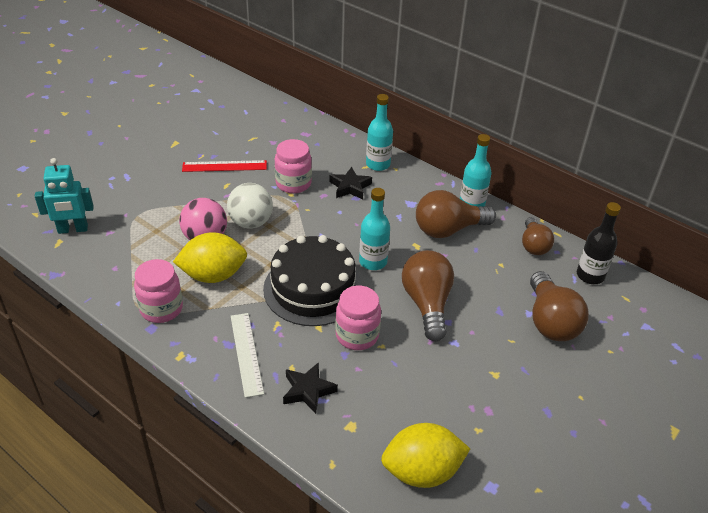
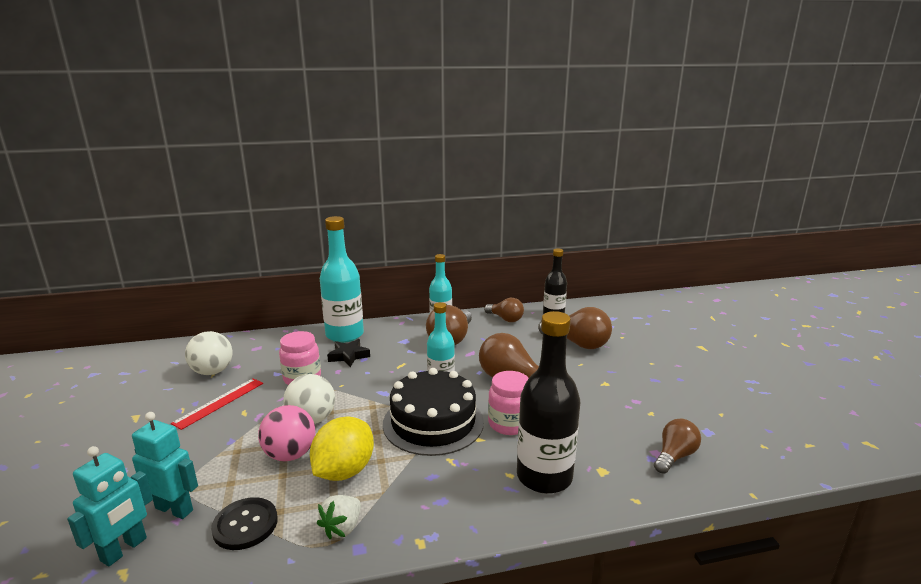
camera: 50 degrees left, 20 degrees down
(116, 224) = (174, 509): none -> turquoise robot
(128, 263) = (245, 525): none -> black button
(161, 309) = (342, 528): pink jar -> white strawberry
(246, 353) = (465, 494): white ruler -> none
(253, 136) = (212, 372): none -> white ball
(308, 391) = (544, 477): black star -> black bottle
(378, 164) = (344, 335): turquoise bottle -> turquoise bottle, size x1.63
(422, 472) = (674, 456): yellow lemon -> brown light bulb

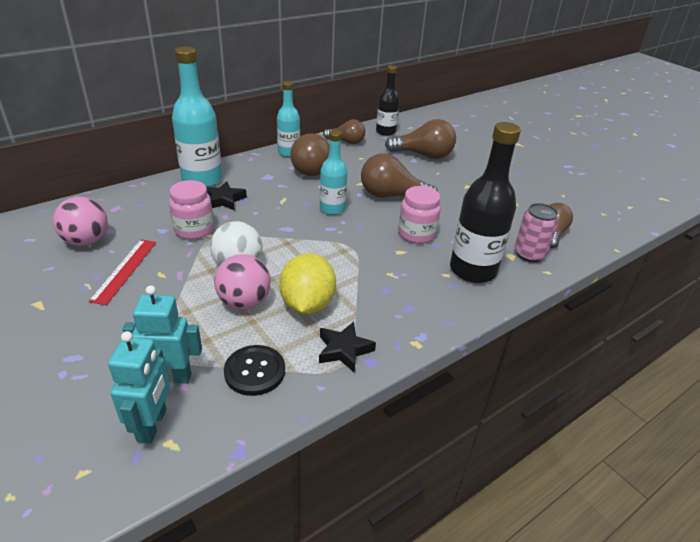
camera: 25 degrees left, 15 degrees up
(212, 372) = (86, 241): white ball -> pink ball
(342, 528) = (344, 350): white strawberry -> black star
(433, 422) = (353, 246): black cake -> none
(627, 474) = (529, 254): none -> pink can

